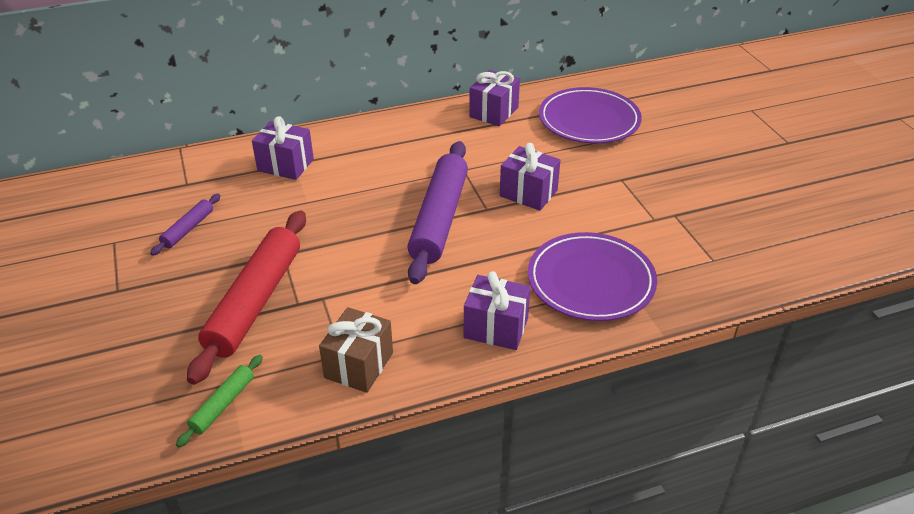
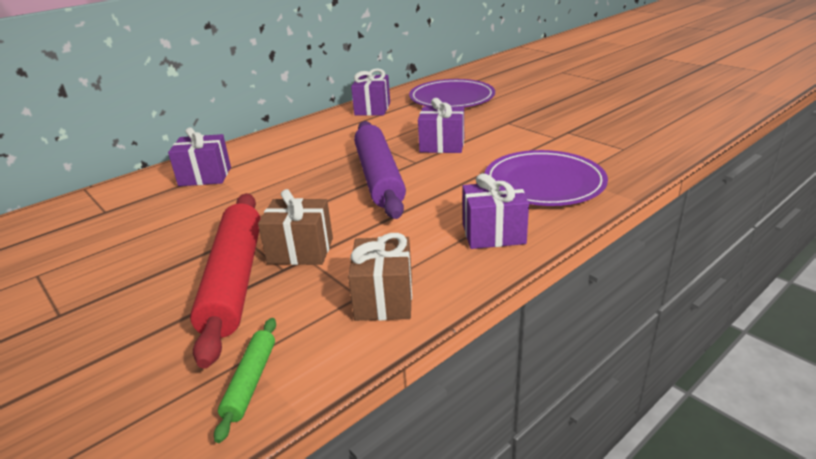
camera: 20 degrees left, 10 degrees down
(188, 229) = (124, 243): purple rolling pin -> none
(321, 288) = (300, 251): none -> brown gift

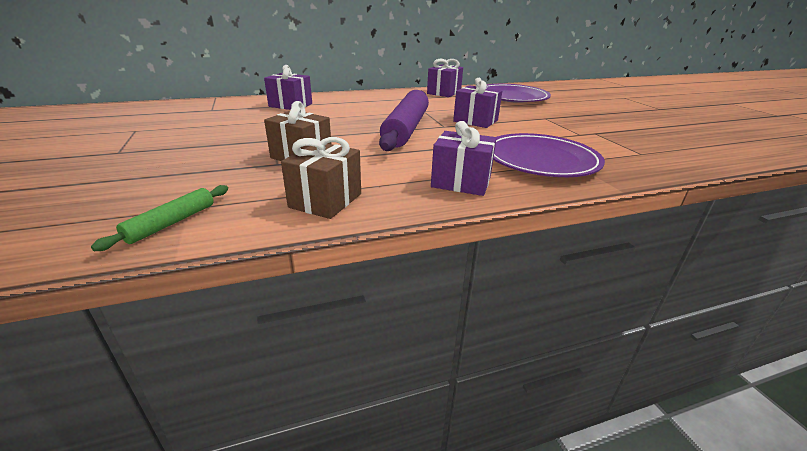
camera: 20 degrees right, 0 degrees up
(235, 280) = (239, 161): red rolling pin -> none

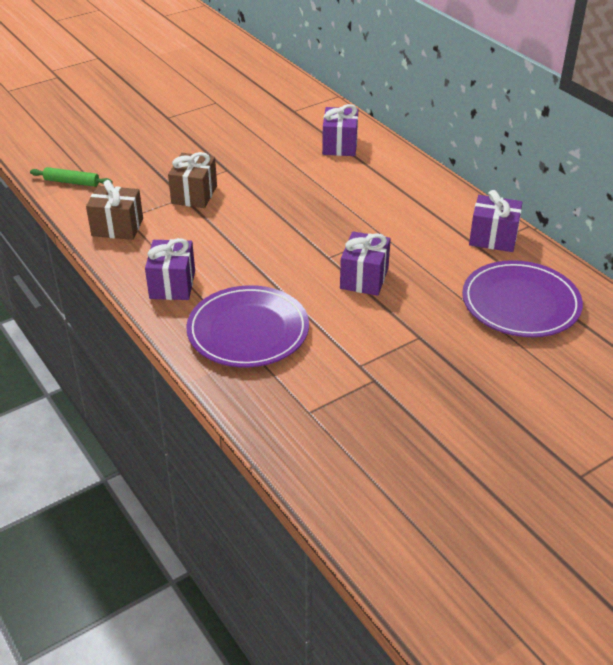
camera: 75 degrees right, 10 degrees up
(406, 129) = (302, 234): purple rolling pin -> none

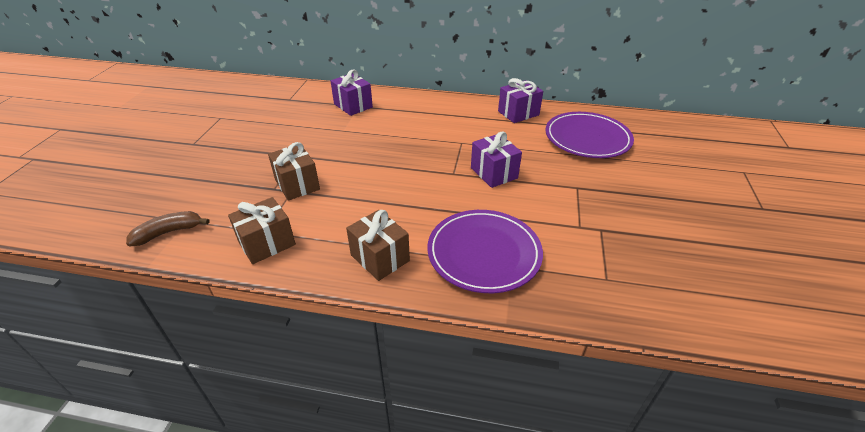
camera: 45 degrees left, 0 degrees up
(71, 182) = (168, 232): green rolling pin -> brown banana
(172, 285) = (380, 258): purple gift -> brown gift

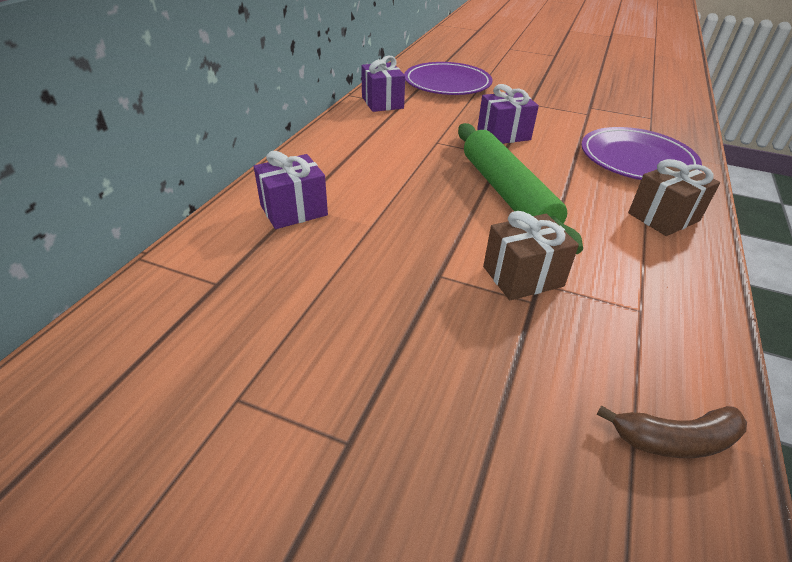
camera: 80 degrees left, 0 degrees up
(168, 232) = (675, 440): brown banana -> brown banana turned 75 degrees counterclockwise
(267, 243) = (666, 307): brown gift -> none
(393, 176) = (506, 193): none -> green rolling pin

